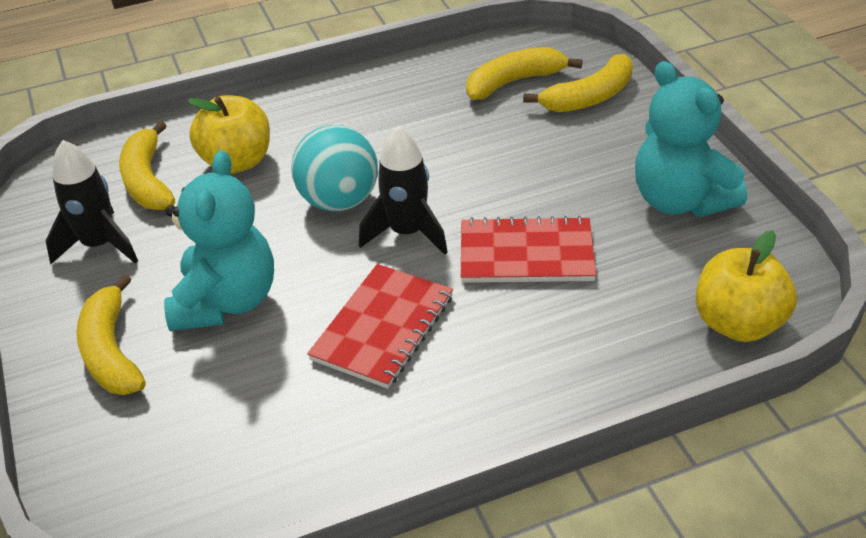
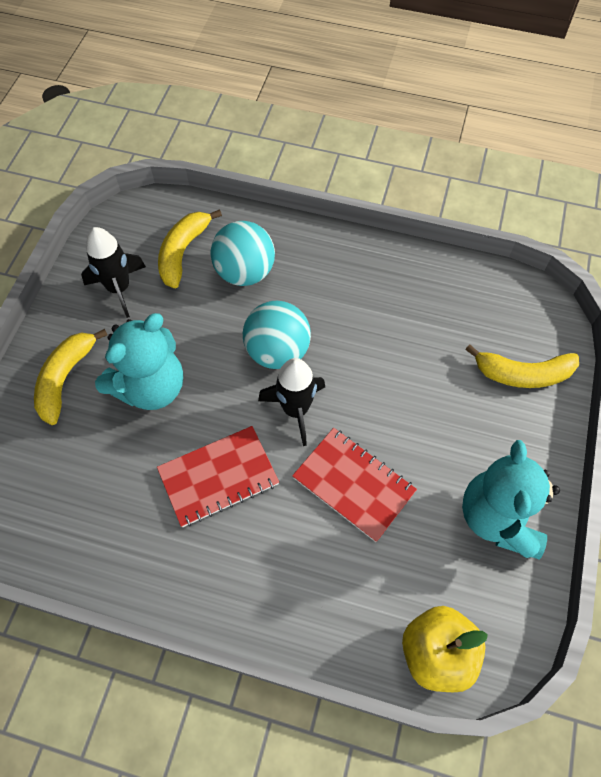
camera: 35 degrees right, 20 degrees up
(237, 162) = (245, 272): yellow apple -> turquoise ball
(514, 82) = (482, 322): yellow banana -> none

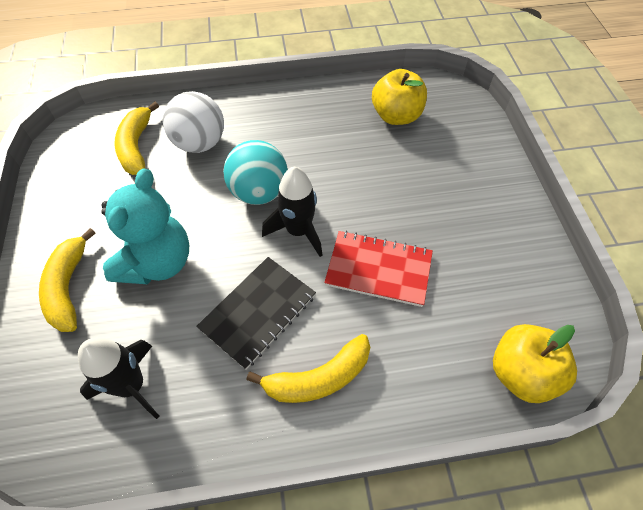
camera: 25 degrees left, 5 degrees down
(119, 288) = (89, 194): black rocket -> black rocket (132, 386)
(218, 477) = (258, 312): red notebook -> black notebook
(245, 272) = (200, 143): turquoise ball -> white ball
(465, 318) = (396, 116): none -> yellow apple
(498, 517) = (505, 247): turquoise teddy bear -> none
(522, 374) = (460, 139): yellow banana -> yellow banana (318, 378)

